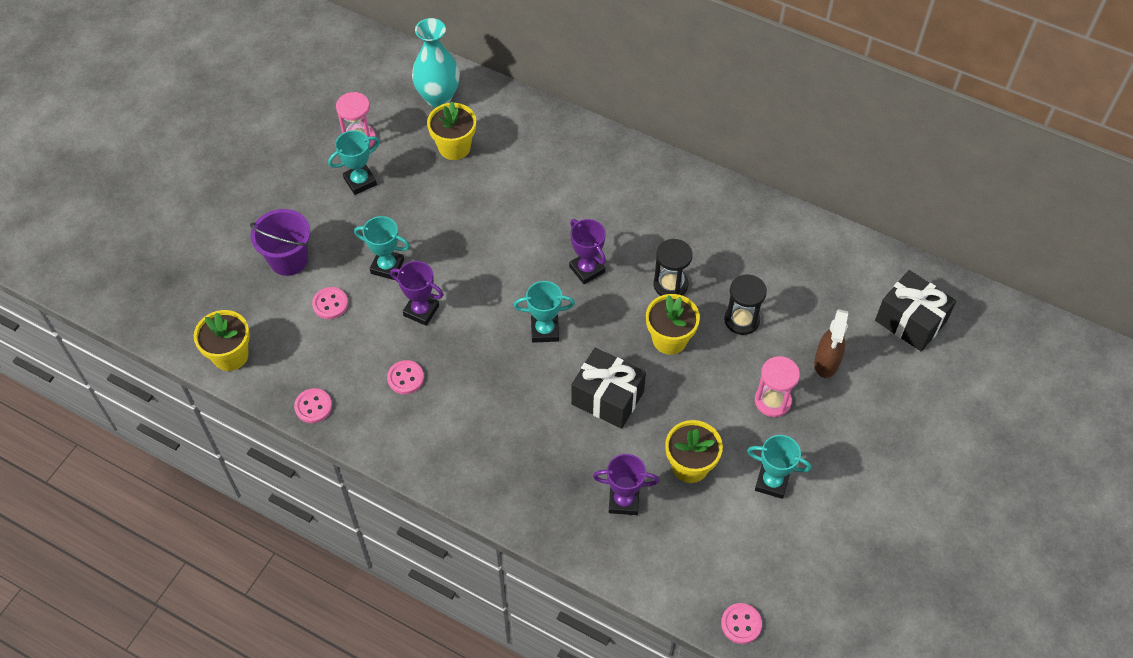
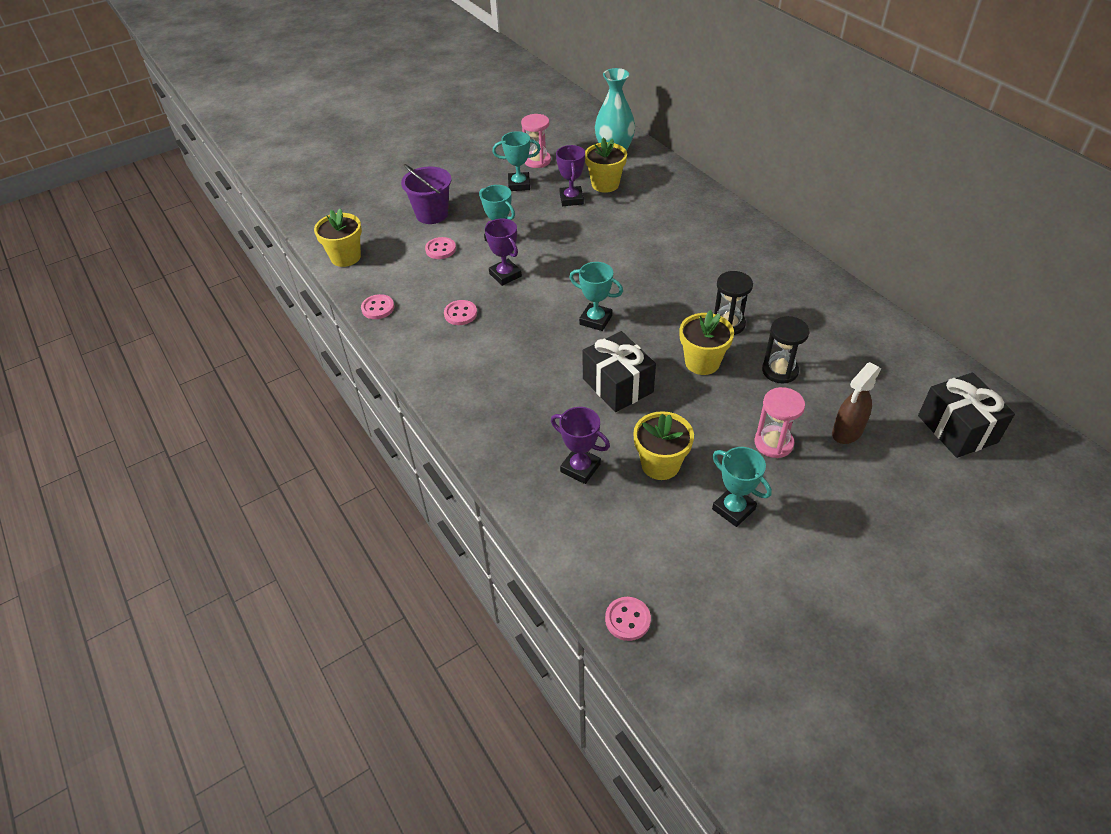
camera: 30 degrees right, 10 degrees down
(587, 269) = (660, 291): purple trophy -> purple trophy (571, 199)

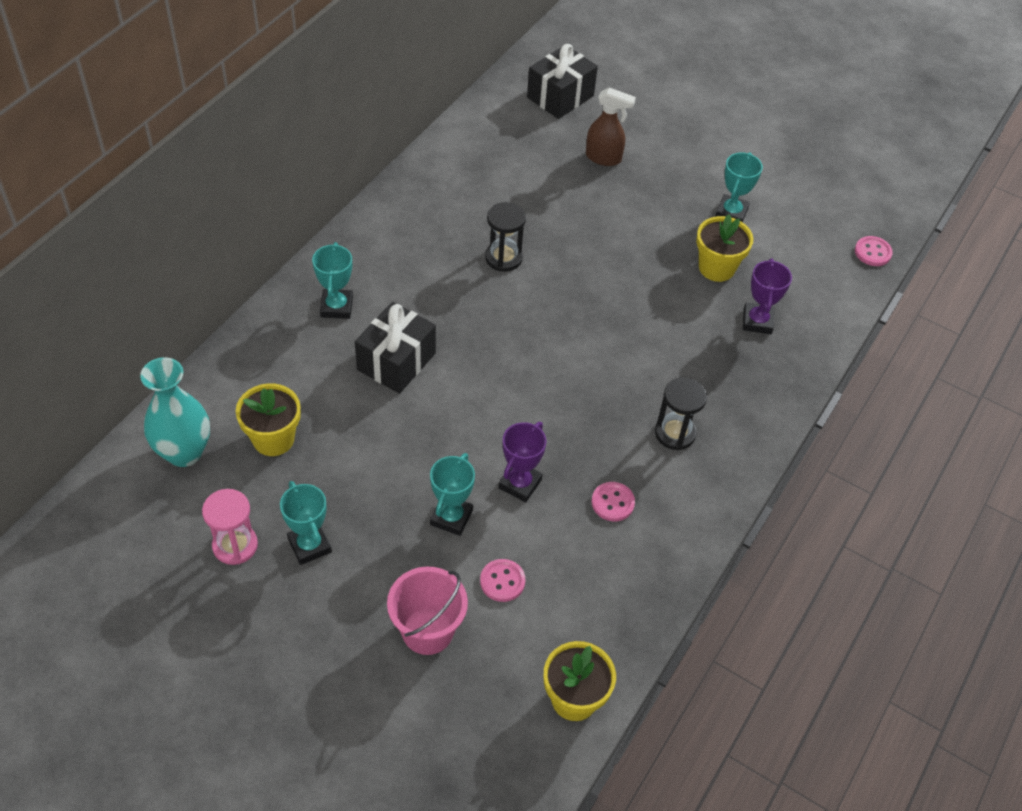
camera: 120 degrees left, 5 degrees up
(378, 308) = (650, 600): pink button -> none
(432, 214) = (427, 631): purple bucket -> pink bucket
(571, 199) = (324, 467): purple trophy -> none
(595, 320) = (554, 368): turquoise trophy -> turquoise trophy (336, 307)
(618, 385) = (640, 322): black gift -> black gift (396, 361)
(702, 362) = (571, 266): yellow flower pot -> none
(773, 443) = (645, 200): pink hourglass -> none
(780, 371) = (551, 209): black hourglass -> black hourglass (675, 433)

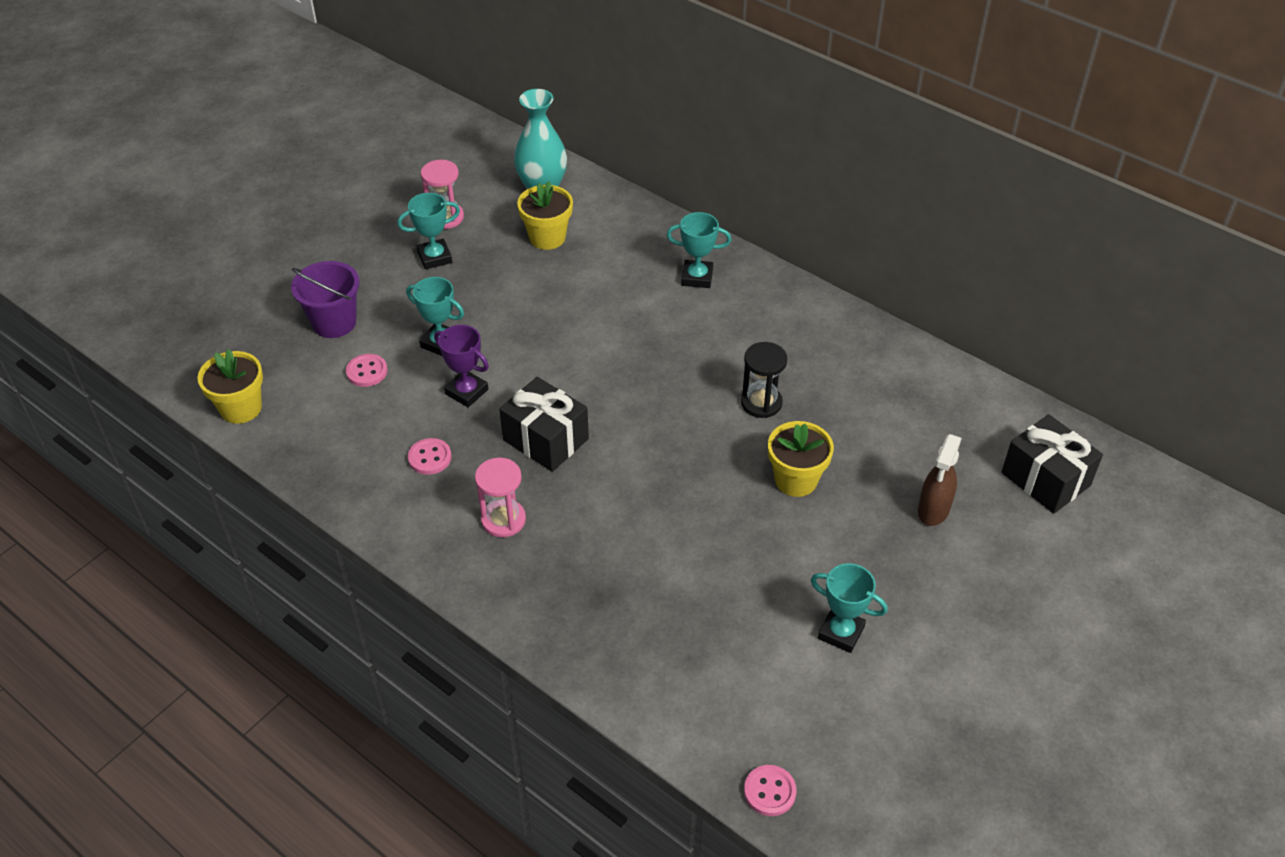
camera: 100 degrees right, 5 degrees down
(396, 361) = (625, 315): black gift -> black gift (546, 439)
(427, 631) = (334, 322): pink bucket -> purple bucket
(675, 433) = (503, 520): black hourglass -> pink hourglass
(716, 268) = (743, 599): yellow flower pot -> yellow flower pot (796, 480)
(757, 321) = (653, 626): purple trophy -> none

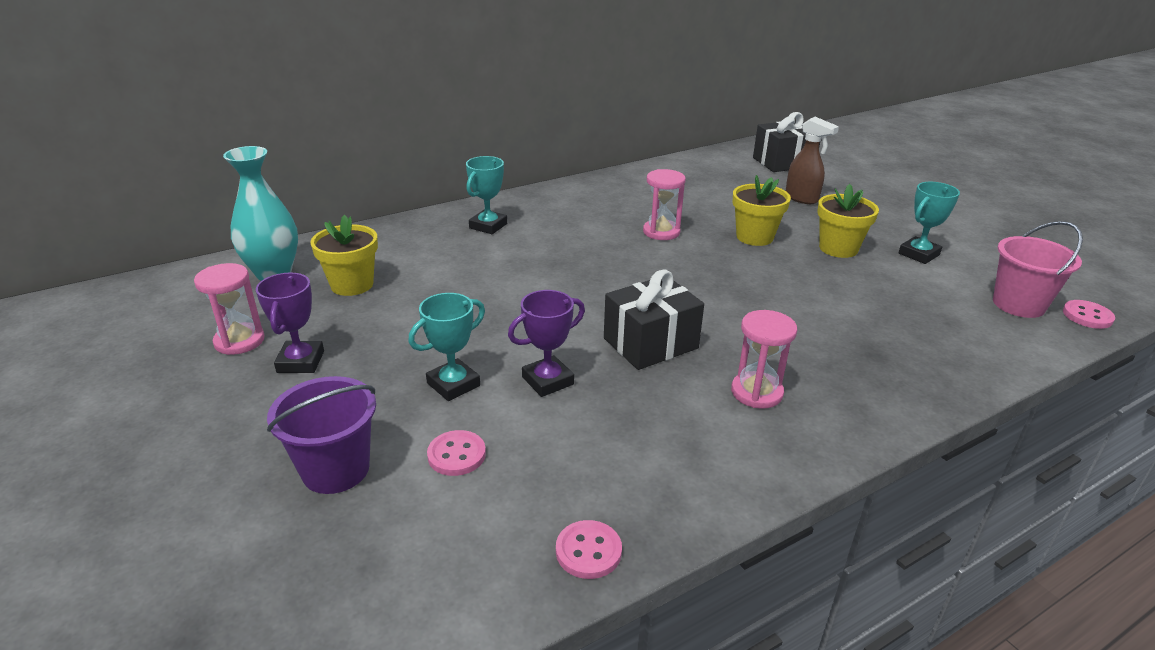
camera: 70 degrees left, 15 degrees down
(241, 408) = (436, 610): yellow flower pot -> yellow flower pot (838, 248)
(430, 458) = (640, 428): pink button -> pink button (588, 551)
(435, 257) = (300, 362): turquoise trophy -> purple trophy
(761, 403) = (661, 232): black hourglass -> pink hourglass
(763, 725) = (1018, 304): none -> pink bucket

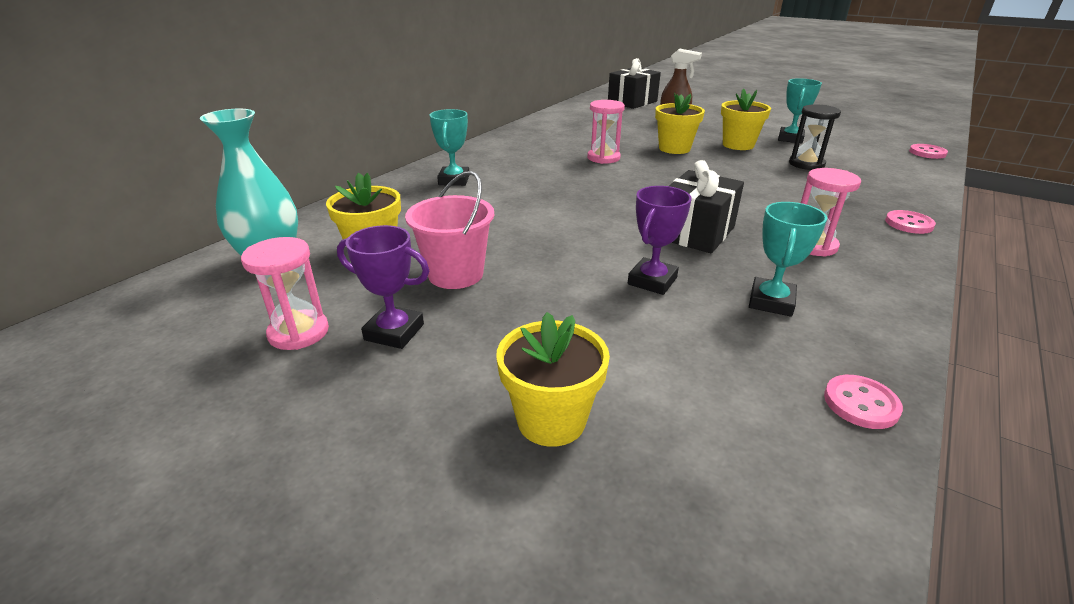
camera: 25 degrees left, 0 degrees up
(300, 362) = (394, 332): purple trophy -> purple trophy turned 45 degrees counterclockwise
(336, 469) = (551, 420): purple bucket -> yellow flower pot
(453, 384) = (574, 307): turquoise trophy -> turquoise trophy (771, 302)
(456, 455) = (651, 365): pink button -> pink button (909, 224)
(890, 293) = (806, 164): none -> black hourglass
(1018, 304) = (884, 154): pink bucket -> pink bucket (455, 274)

